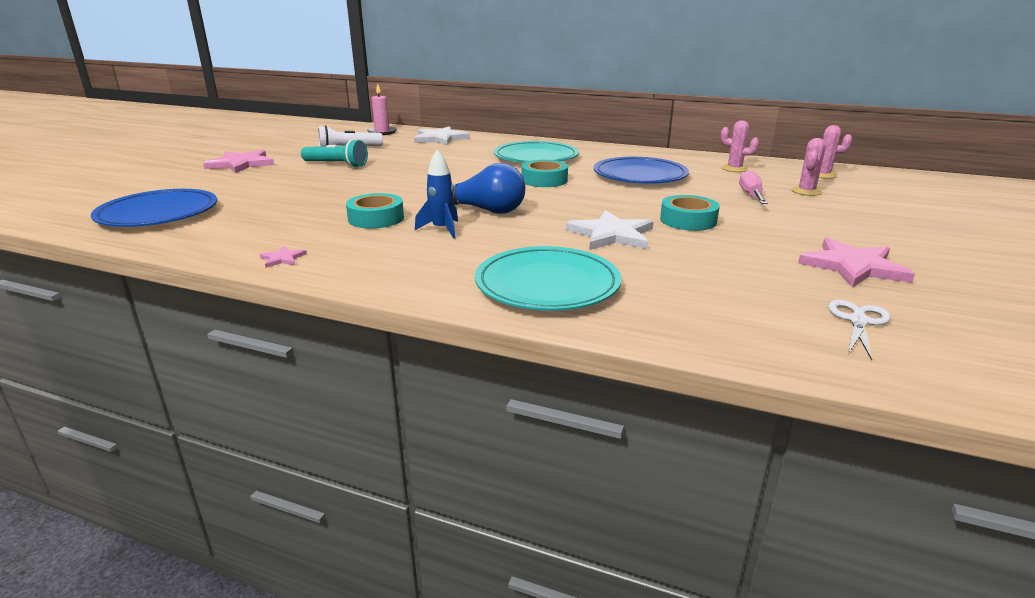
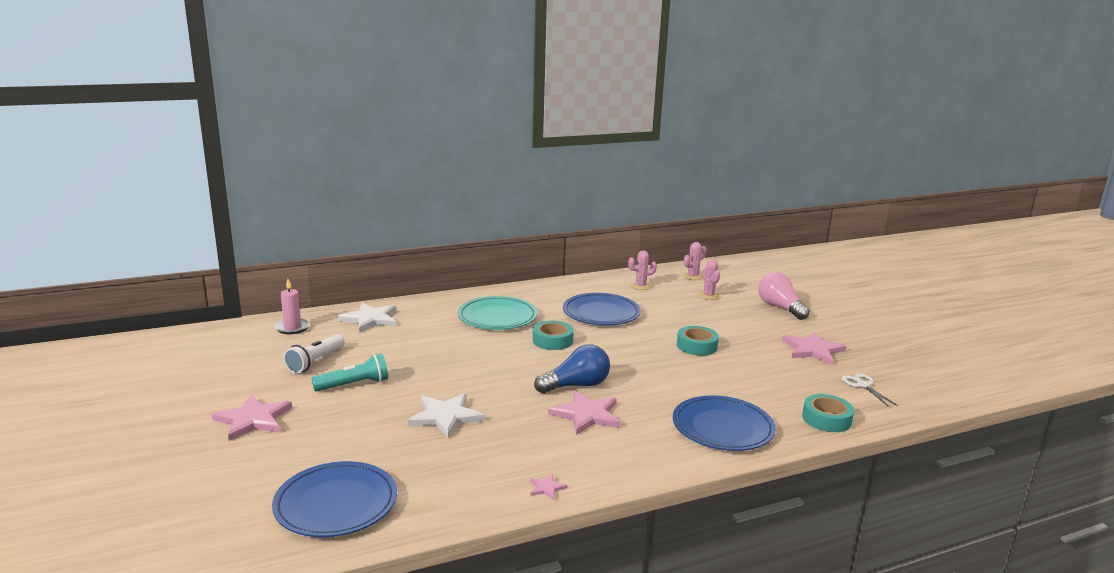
camera: 45 degrees left, 5 degrees down
(376, 218) = (523, 425): turquoise tape -> turquoise tape (826, 419)
(442, 229) = (586, 415): blue rocket -> pink star
(547, 284) = (722, 428): turquoise plate -> blue plate
(611, 235) = (682, 375): white star -> white star (445, 417)
(751, 195) = (689, 310): pink screwdriver -> none
(894, 221) = (780, 308): none -> pink light bulb

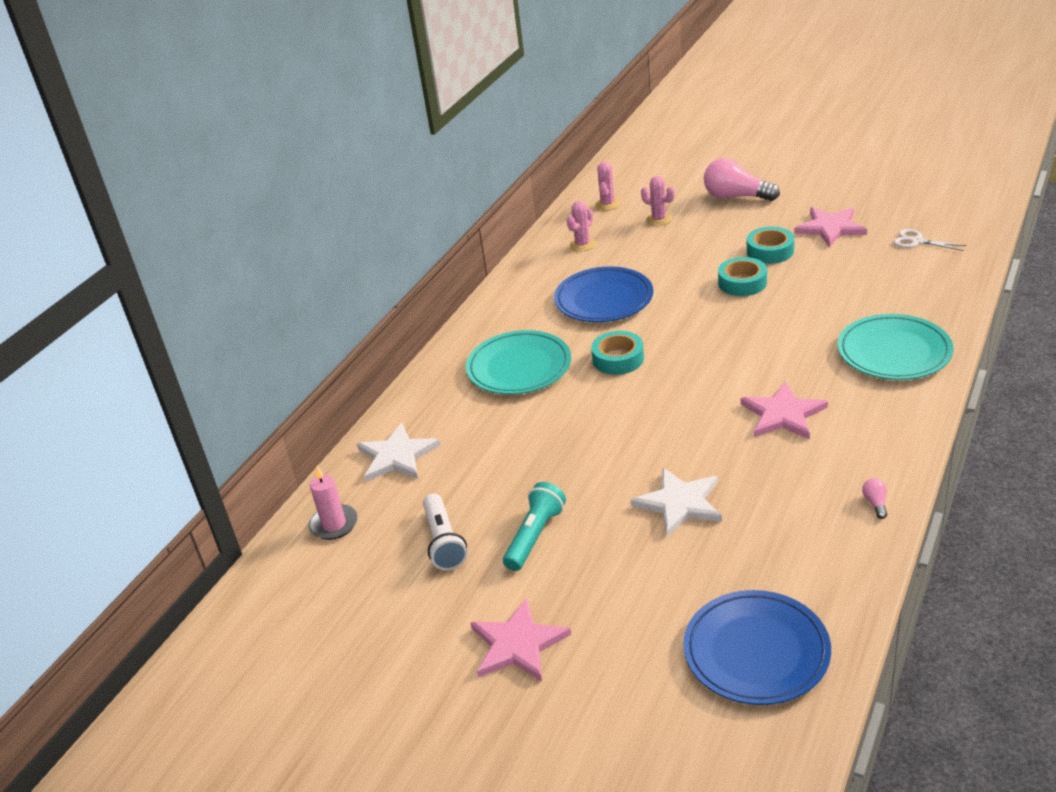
camera: 35 degrees left, 15 degrees up
(546, 488) = (875, 503): pink star -> pink light bulb
(576, 385) = (723, 392): blue light bulb -> none
(722, 428) = (894, 352): blue plate -> turquoise plate
(826, 419) = (944, 292): turquoise tape -> turquoise tape (770, 251)

